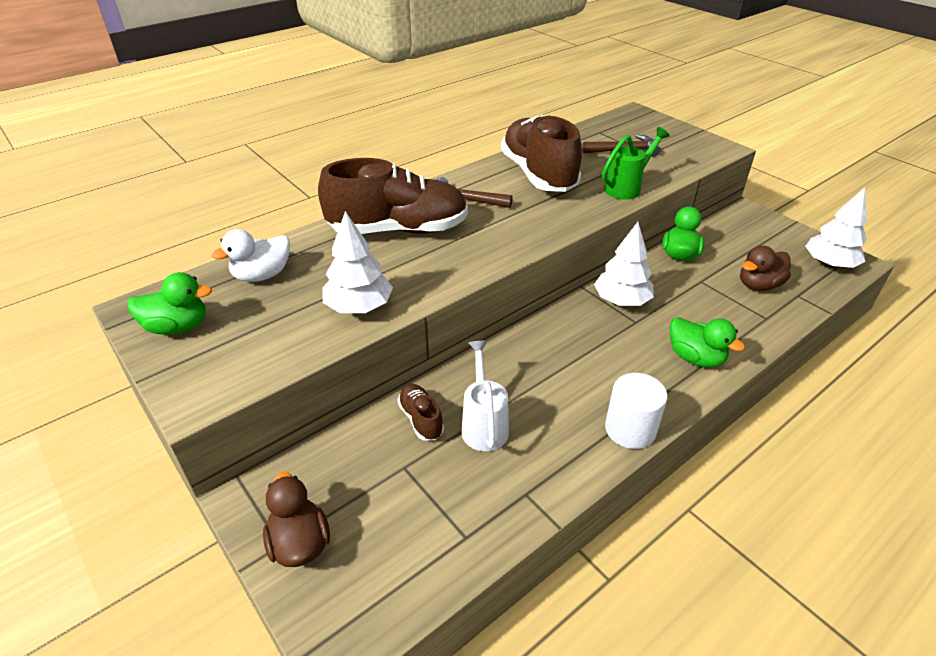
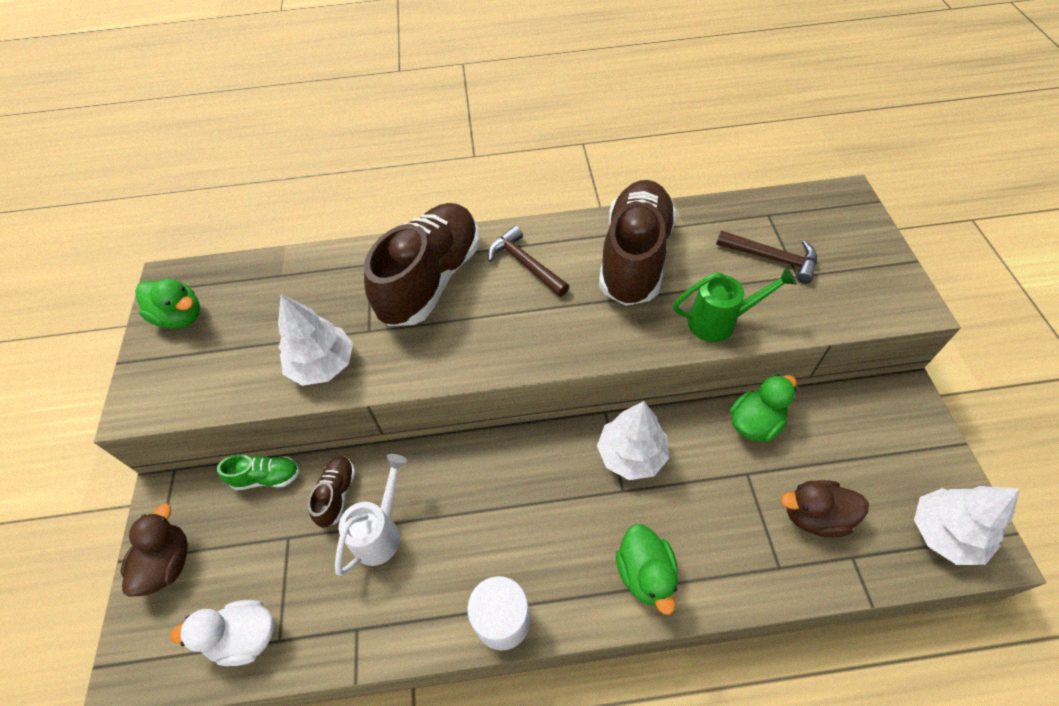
camera: 35 degrees right, 15 degrees up
(262, 275) = (279, 286): white duck -> white duck (245, 637)
(342, 437) = (266, 477): none -> green shoe
(398, 230) = (431, 279): brown shoe -> brown shoe turned 90 degrees counterclockwise

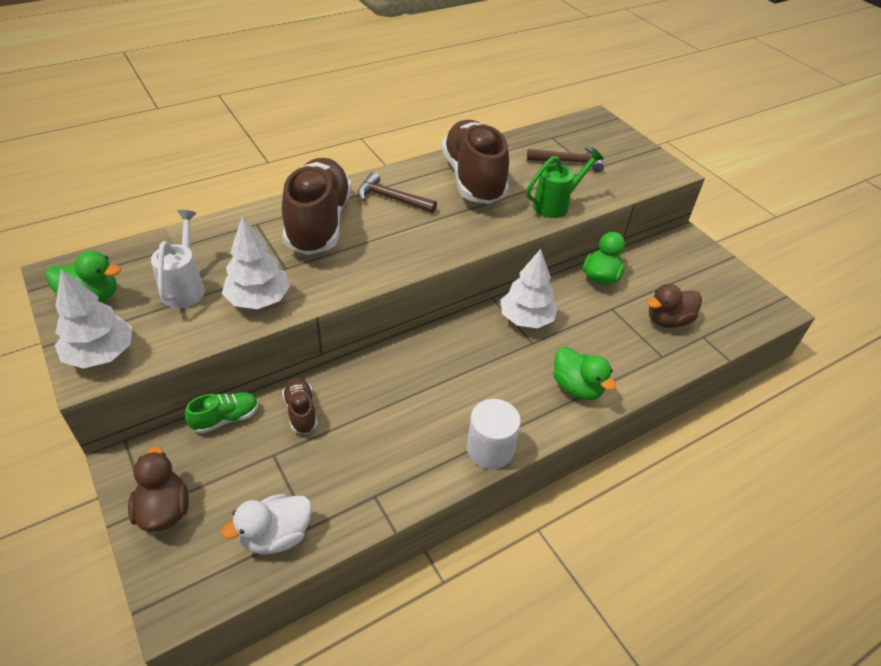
camera: 30 degrees left, 10 degrees down
(381, 532) = (356, 425): white watering can -> white watering can (185, 287)
(944, 533) = (748, 307): white tree -> white tree (101, 354)

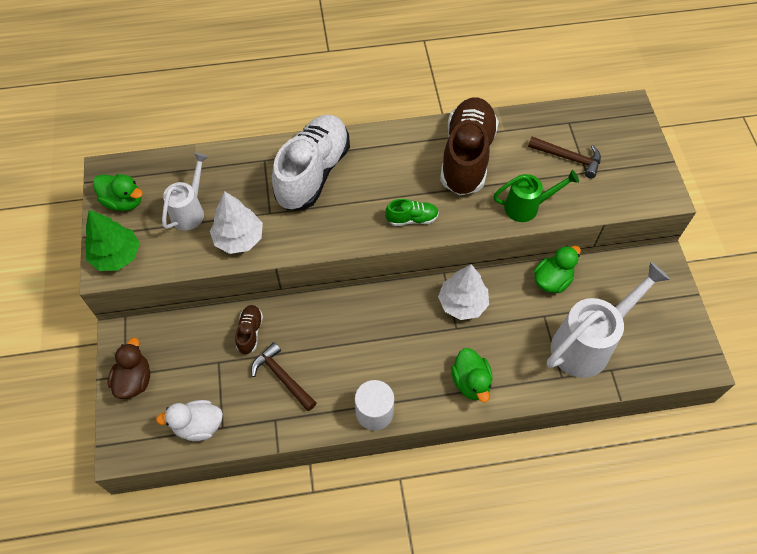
camera: 25 degrees right, 15 degrees up
(101, 354) = (116, 256): white tree -> green tree
(226, 419) = (196, 321): green shoe -> green shoe (412, 219)
(318, 223) = (313, 173): brown shoe -> white shoe
(391, 198) = (384, 161): brown hammer -> brown hammer (282, 377)
(668, 320) = (588, 343): brown duck -> white watering can

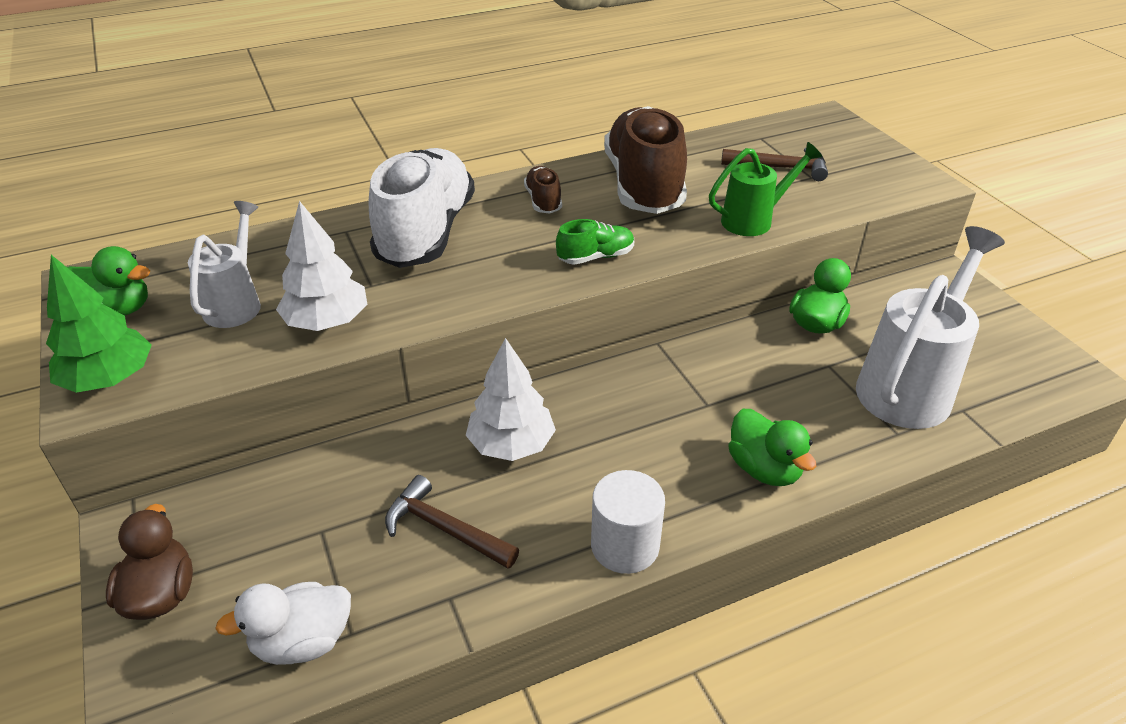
camera: 15 degrees left, 20 degrees down
(250, 332) = (369, 476): brown shoe -> brown shoe (543, 201)
(462, 303) = (702, 373): white tree -> white tree (511, 445)

